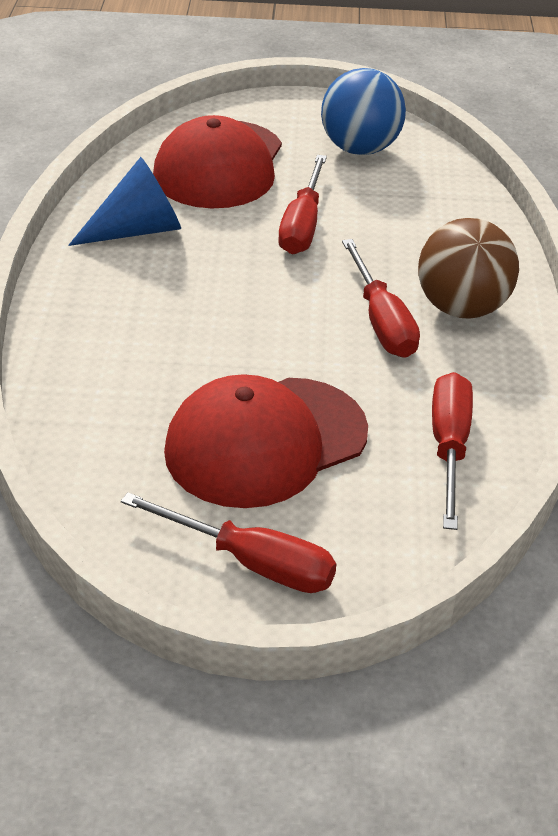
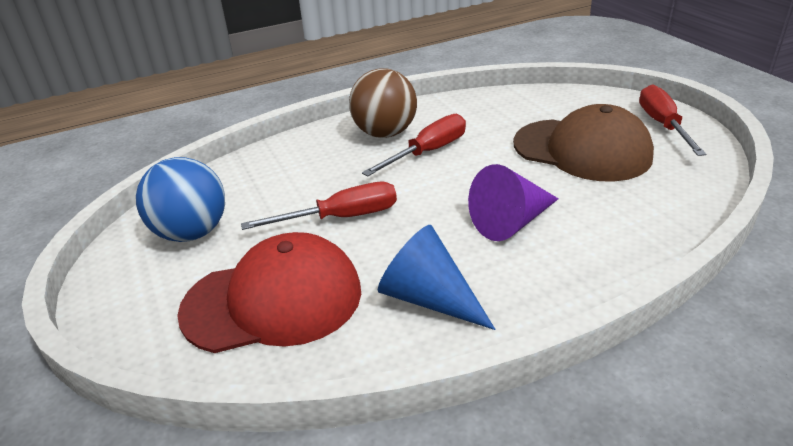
camera: 115 degrees left, 5 degrees down
(185, 316) = (511, 222): none -> purple cone
(265, 442) = (582, 150): red cap -> brown cap
(449, 447) = (511, 106): red screwdriver -> none

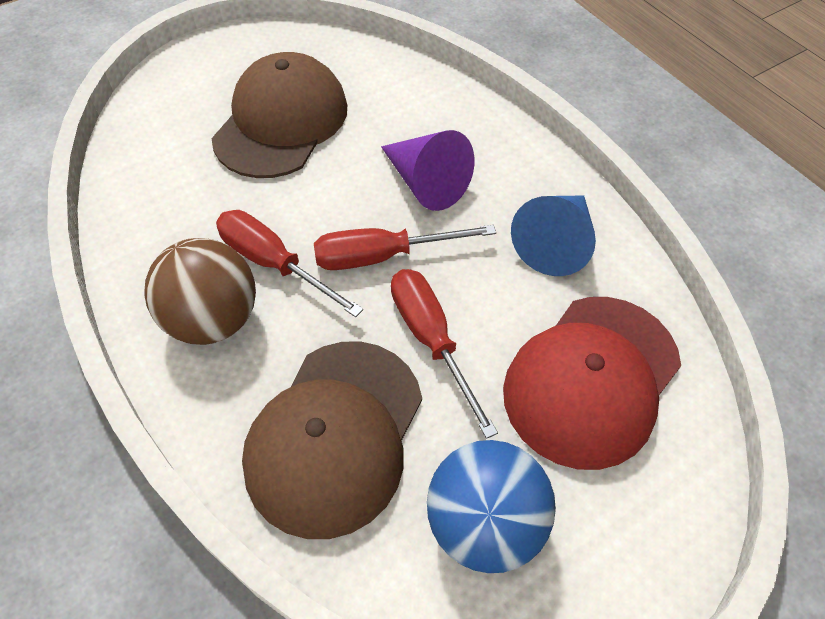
camera: 100 degrees left, 20 degrees up
(273, 300) = (591, 379): red cap -> red cap turned 120 degrees counterclockwise
(283, 177) = (335, 435): none -> brown cap
(662, 125) = (232, 57): red screwdriver -> red screwdriver (382, 256)

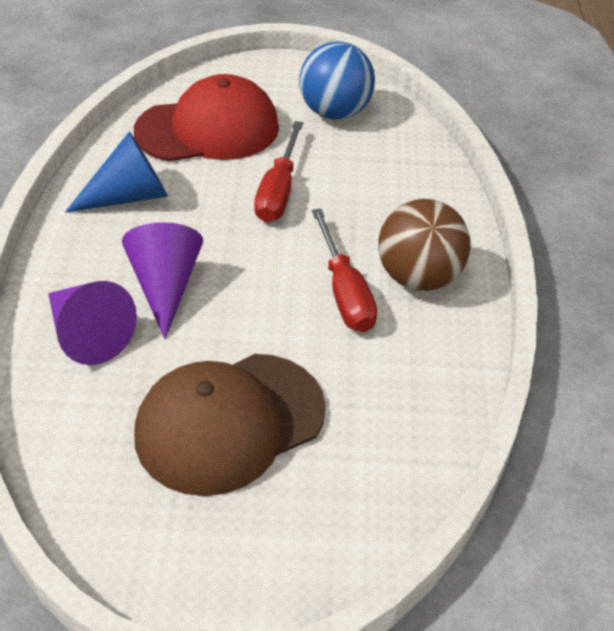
camera: 145 degrees left, 10 degrees down
(335, 435) = (383, 179): brown cap -> none
(382, 256) = (258, 253): red screwdriver -> none
(437, 121) = (87, 334): none -> purple cone

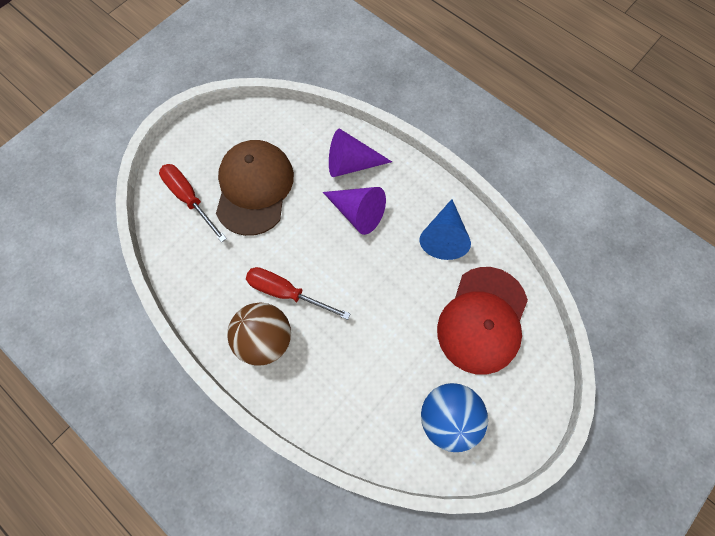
camera: 130 degrees right, 25 degrees up
(278, 191) = (391, 319): red screwdriver -> red screwdriver (189, 198)

